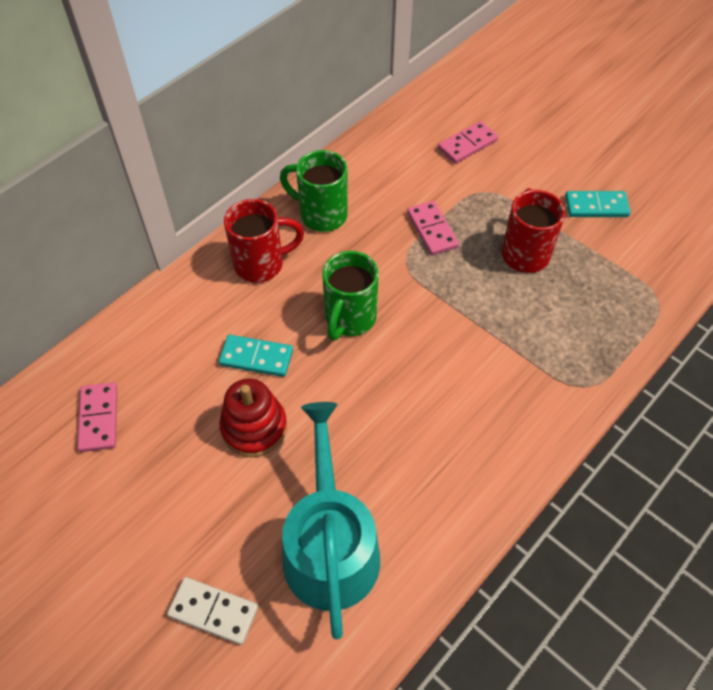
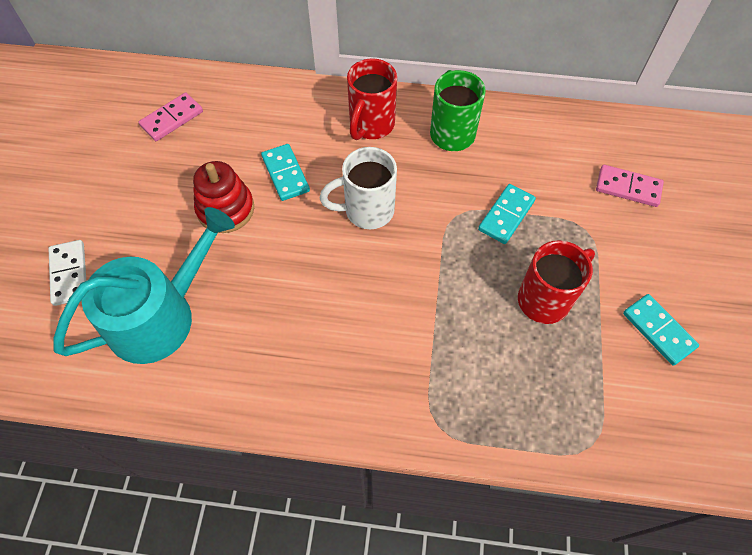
camera: 55 degrees right, 5 degrees up
(261, 264) = (371, 125): red mug -> red mug turned 75 degrees clockwise
(349, 319) = (367, 211): green mug -> white mug
(432, 230) = (506, 215): pink domino -> turquoise domino

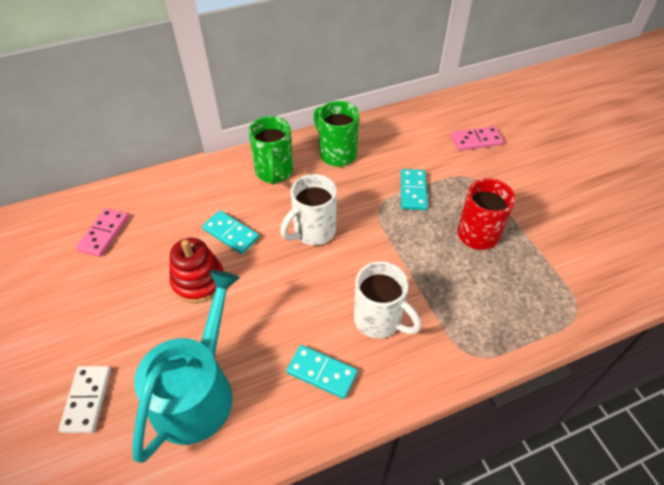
camera: 30 degrees left, 10 degrees down
(69, 274) = (87, 400): white domino -> white domino turned 45 degrees clockwise
(369, 339) = (379, 320): none -> white mug
(371, 125) = (274, 172): red mug -> green mug
(658, 330) = (560, 218): turquoise domino -> turquoise domino (322, 373)

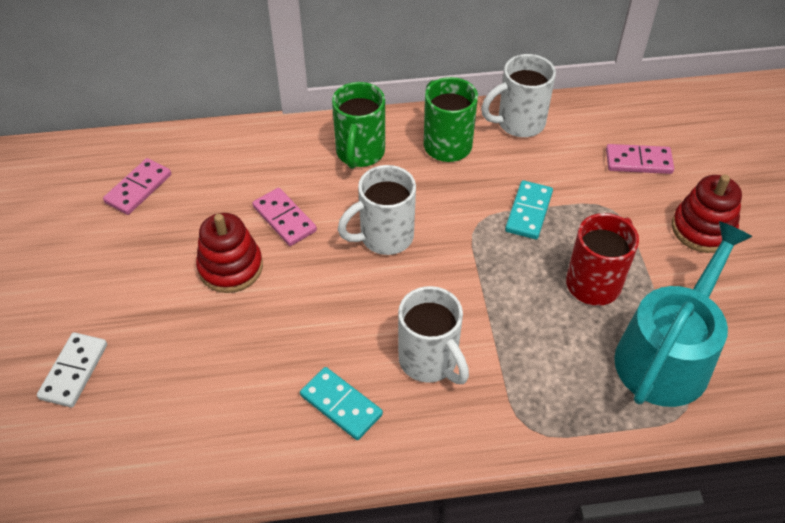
camera: 15 degrees right, 0 degrees up
(196, 391) = (193, 390): turquoise watering can -> turquoise watering can (667, 354)
(231, 233) = (284, 219): turquoise domino -> pink domino
(383, 129) = (518, 123): none -> white mug
(537, 179) = (702, 229): none -> red stacking toy

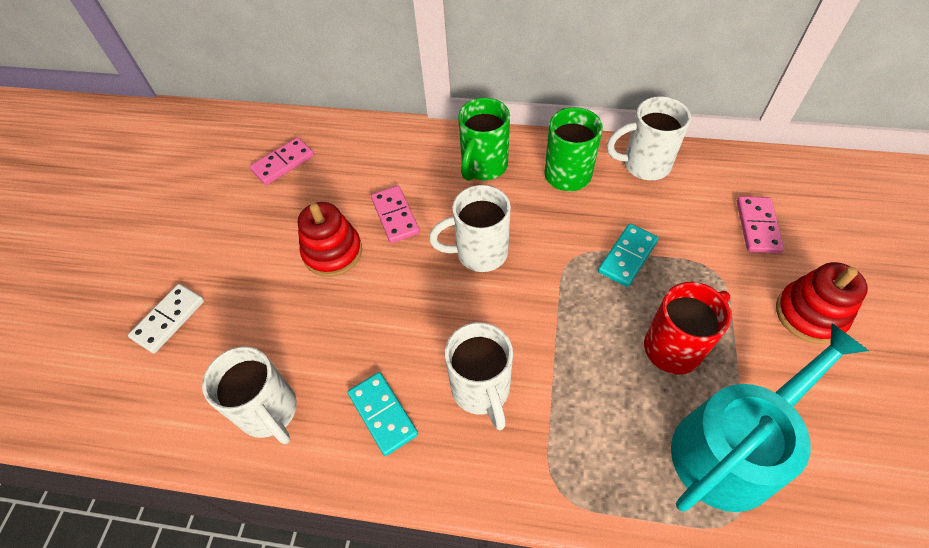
camera: 20 degrees right, 5 degrees up
(224, 431) = (270, 412): none -> white mug
(638, 161) = (758, 226): pink domino -> pink domino turned 75 degrees clockwise

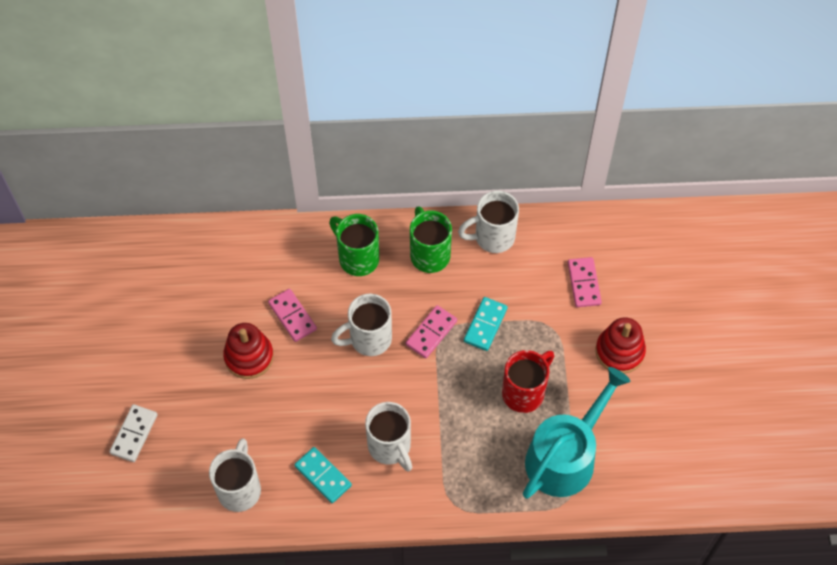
camera: 15 degrees left, 5 degrees up
(270, 412) = (240, 489): white mug -> white mug turned 120 degrees counterclockwise
(283, 163) = (178, 278): pink domino -> pink domino (431, 333)
(483, 167) = (357, 258): green mug -> green mug turned 120 degrees clockwise

